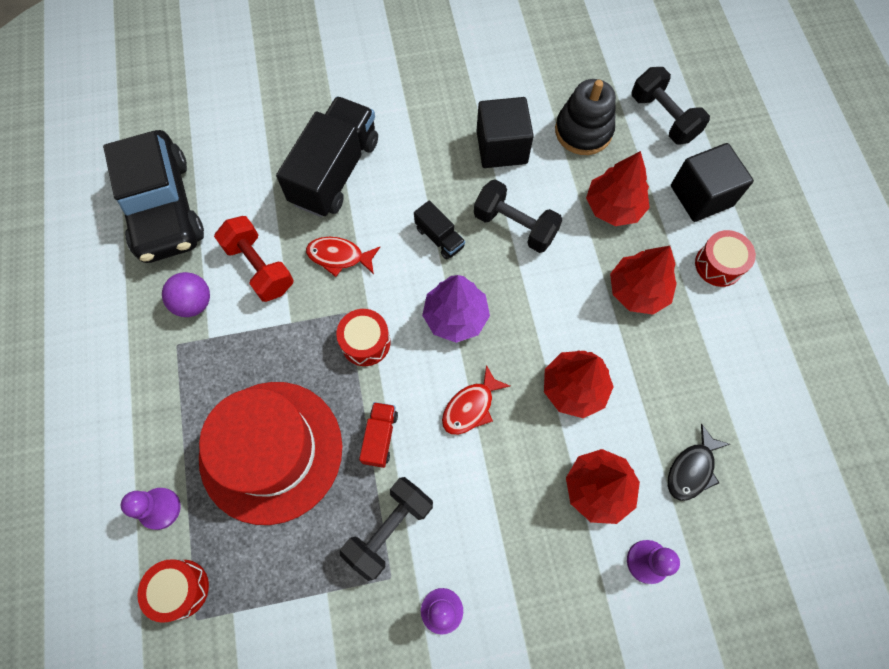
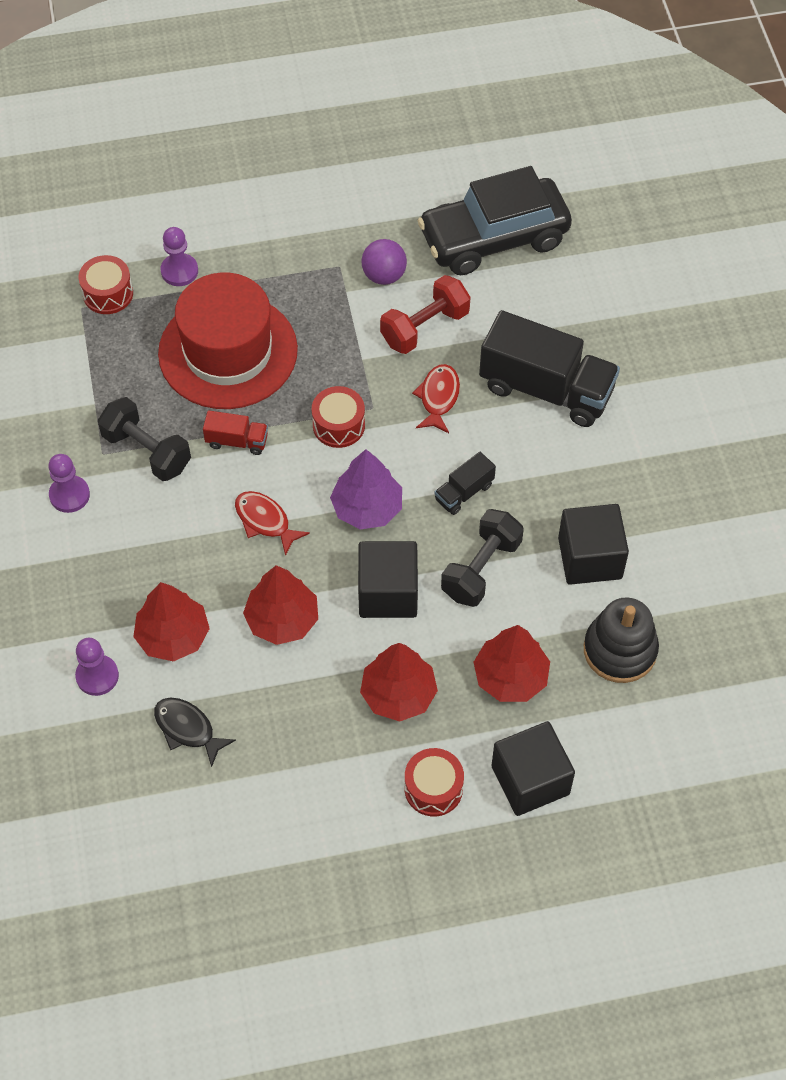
camera: 90 degrees right, 10 degrees down
(542, 299) = (388, 593): none -> black cube
(663, 118) = (647, 747): black dumbbell -> none

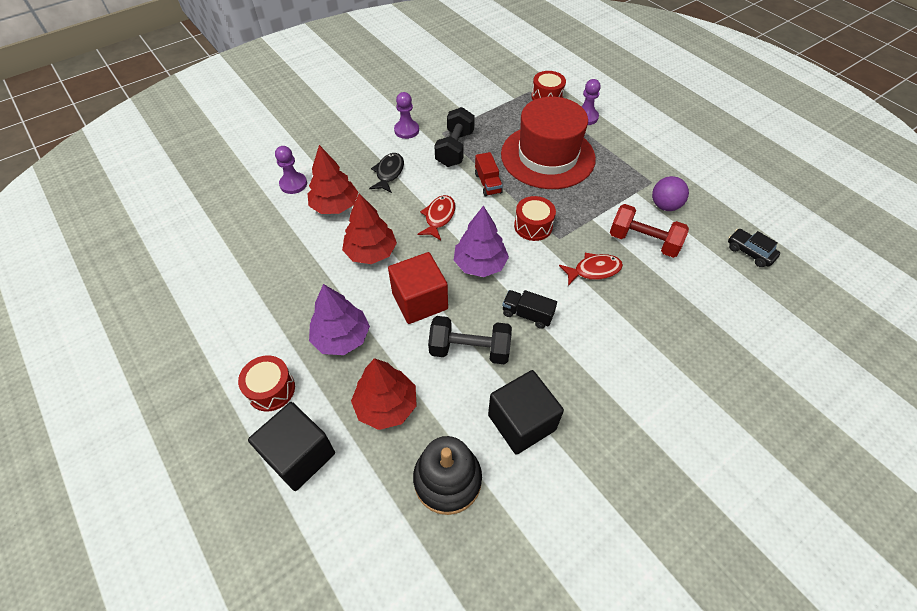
camera: 65 degrees right, 5 degrees down
(188, 729) = (272, 236): black fish -> black fish (389, 173)
(388, 593) = (420, 301): black cube -> red cube
(398, 694) = (341, 338): red tree -> purple tree
(494, 238) = (749, 252): black car -> black car, size x0.40
(546, 389) = (651, 333): black truck -> none

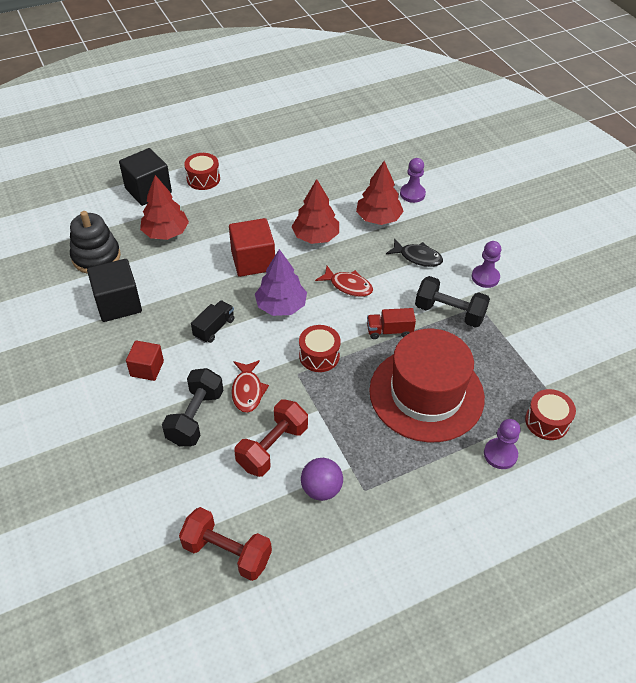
camera: 100 degrees right, 5 degrees down
(341, 338) = (233, 214): purple tree -> none
(469, 350) = (193, 284): black dumbbell -> black dumbbell (195, 417)
(602, 362) = (147, 368): none -> red cube
(749, 252) = (227, 552): black car -> red dumbbell

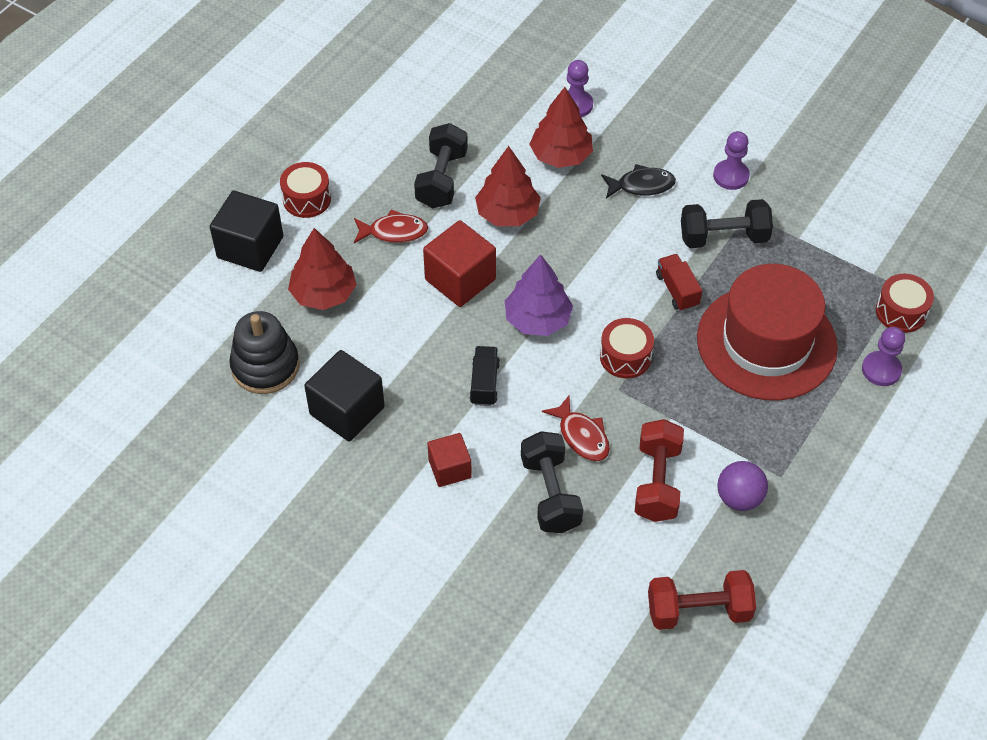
camera: 30 degrees left, 5 degrees up
(292, 201) = (442, 179): none -> black dumbbell
(348, 286) = (592, 258): red fish -> red fish (394, 232)
(389, 331) = (677, 290): red truck -> red truck turned 105 degrees clockwise

